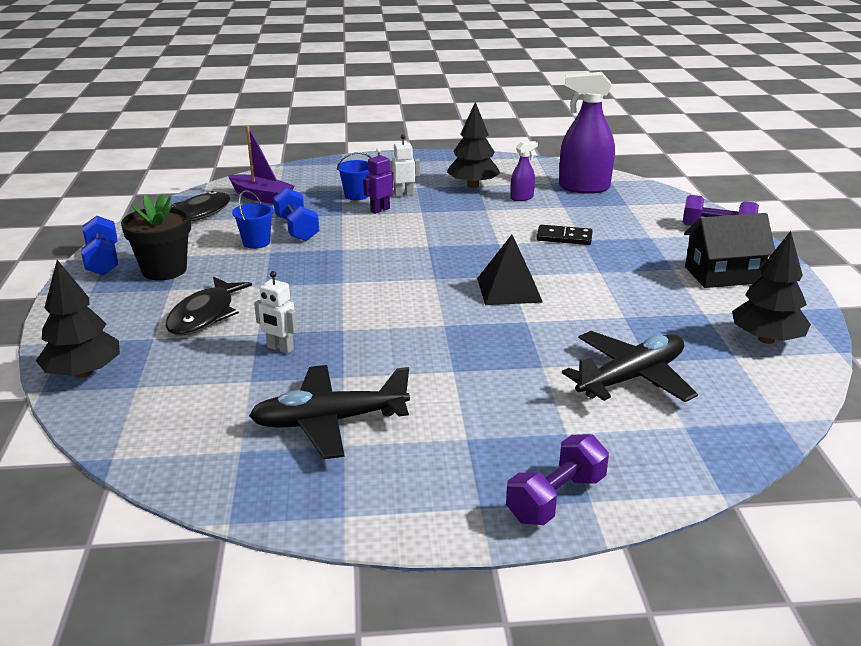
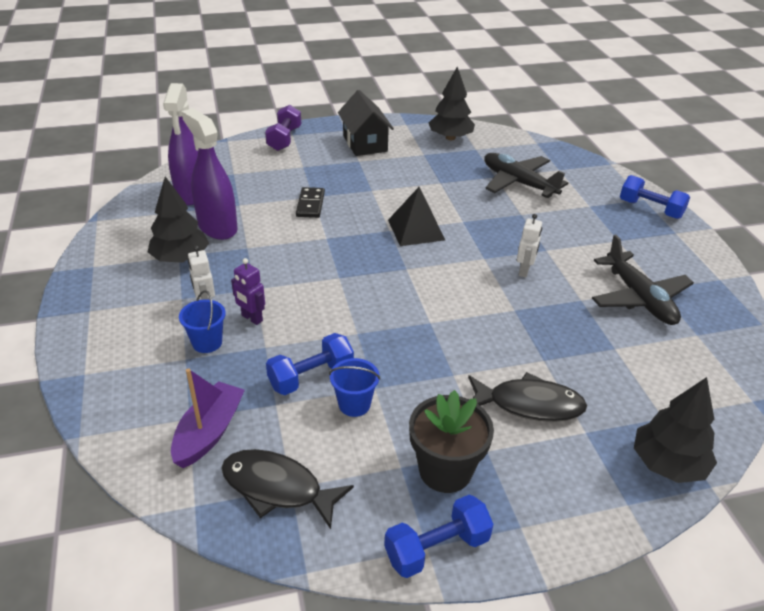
camera: 100 degrees left, 10 degrees up
(280, 348) = (561, 340): white robot -> white robot (524, 271)
(522, 198) = (217, 227): purple spray bottle -> purple spray bottle, size x2.04
(556, 498) = (650, 209): purple dumbbell -> blue dumbbell

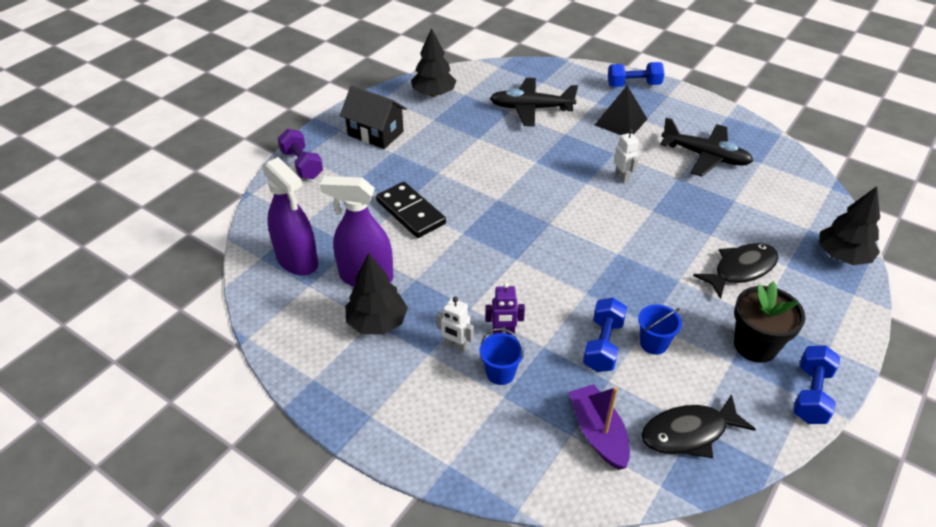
camera: 40 degrees left, 5 degrees up
(310, 204) = (410, 212): black domino -> black domino, size x1.52
(416, 230) = (515, 187): black pyramid -> black pyramid (621, 122)

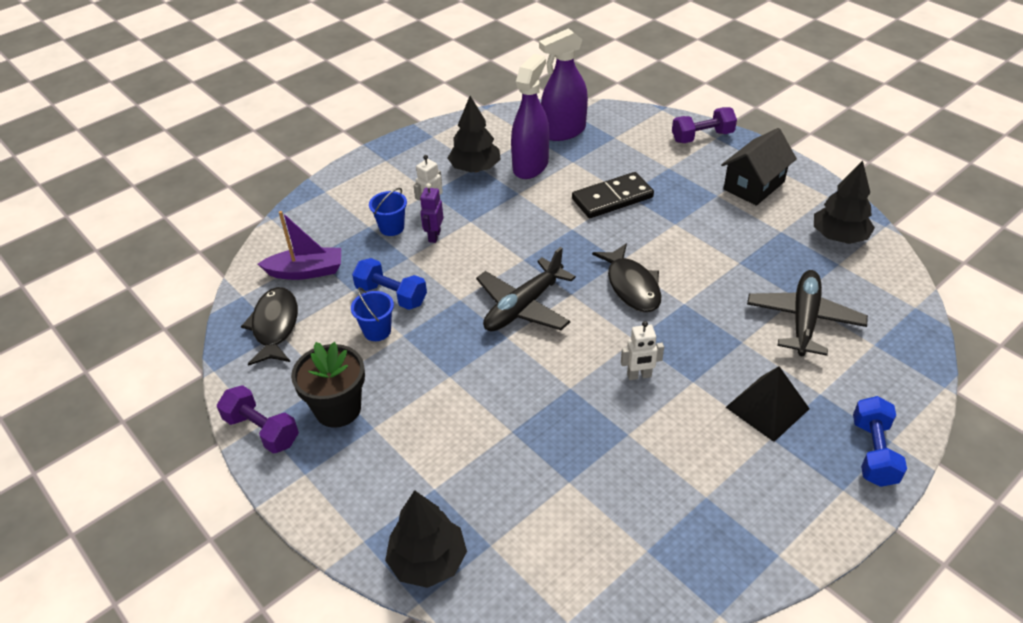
camera: 105 degrees right, 0 degrees up
(705, 156) = (672, 482): black plane -> black plane (523, 307)
(740, 270) = (444, 438): black fish -> black fish (632, 286)
(811, 394) = (262, 430): blue dumbbell -> purple dumbbell

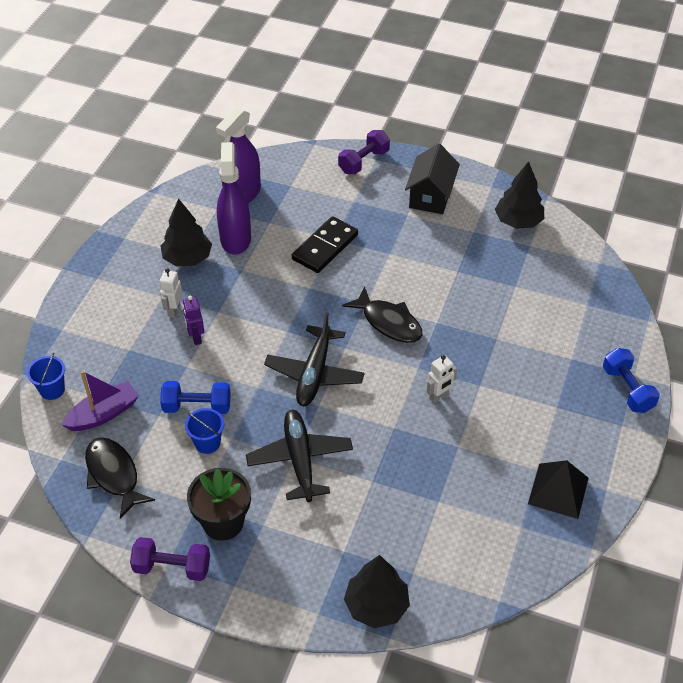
camera: 30 degrees left, 5 degrees up
(391, 228) = (152, 343): blue bucket -> blue bucket (52, 390)
(767, 408) = (542, 385): black pyramid -> black pyramid (558, 490)
(803, 320) = (529, 303): black plane -> black plane (300, 460)

